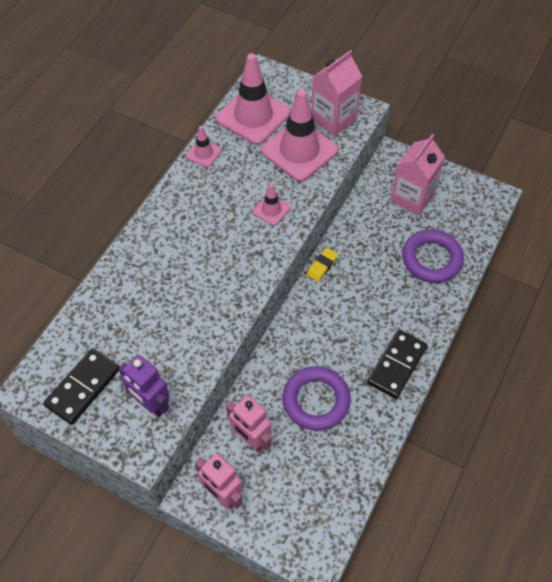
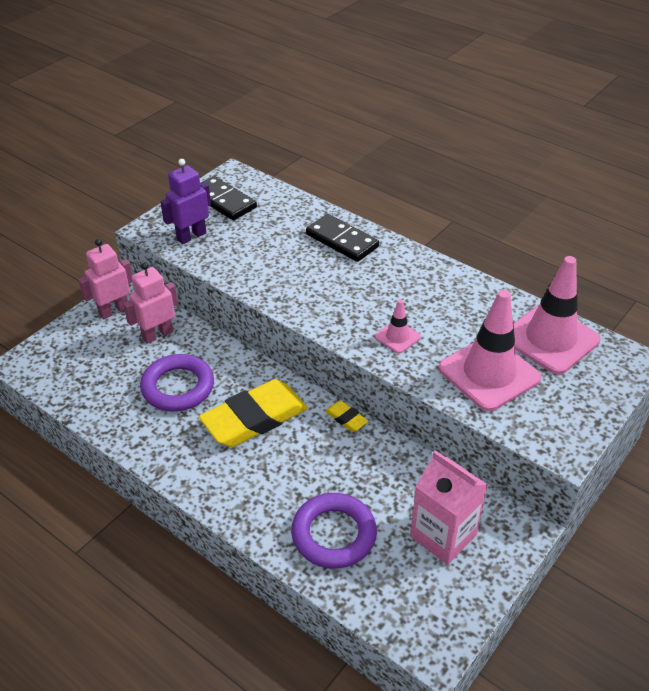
camera: 100 degrees right, 15 degrees down
(203, 153) = (489, 292): pink traffic cone -> none
(333, 119) = (546, 415): pink carton -> none
(338, 331) = (254, 418): none -> yellow eraser
(396, 365) = (193, 464): black domino -> black domino (342, 240)

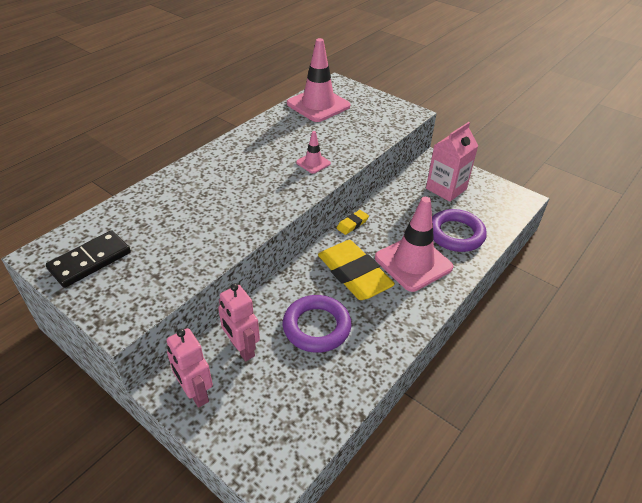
camera: 90 degrees left, 0 degrees up
(191, 236) = (146, 284): purple robot -> none
(342, 240) = (187, 184): black domino -> none
(489, 373) = (350, 130): pink traffic cone -> pink traffic cone (413, 263)

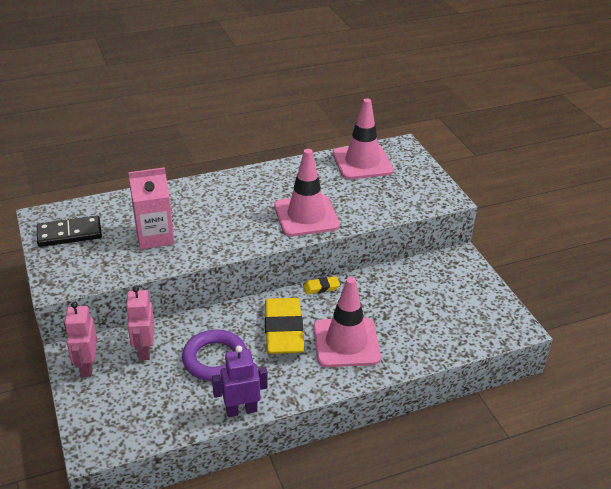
camera: 30 degrees right, 5 degrees down
(313, 163) = (306, 216): pink traffic cone -> pink traffic cone, size x2.12
(381, 364) = (241, 410): none -> purple robot
(446, 189) = (445, 288): pink carton -> pink carton (155, 236)
(455, 234) = (412, 334): purple ring -> none

